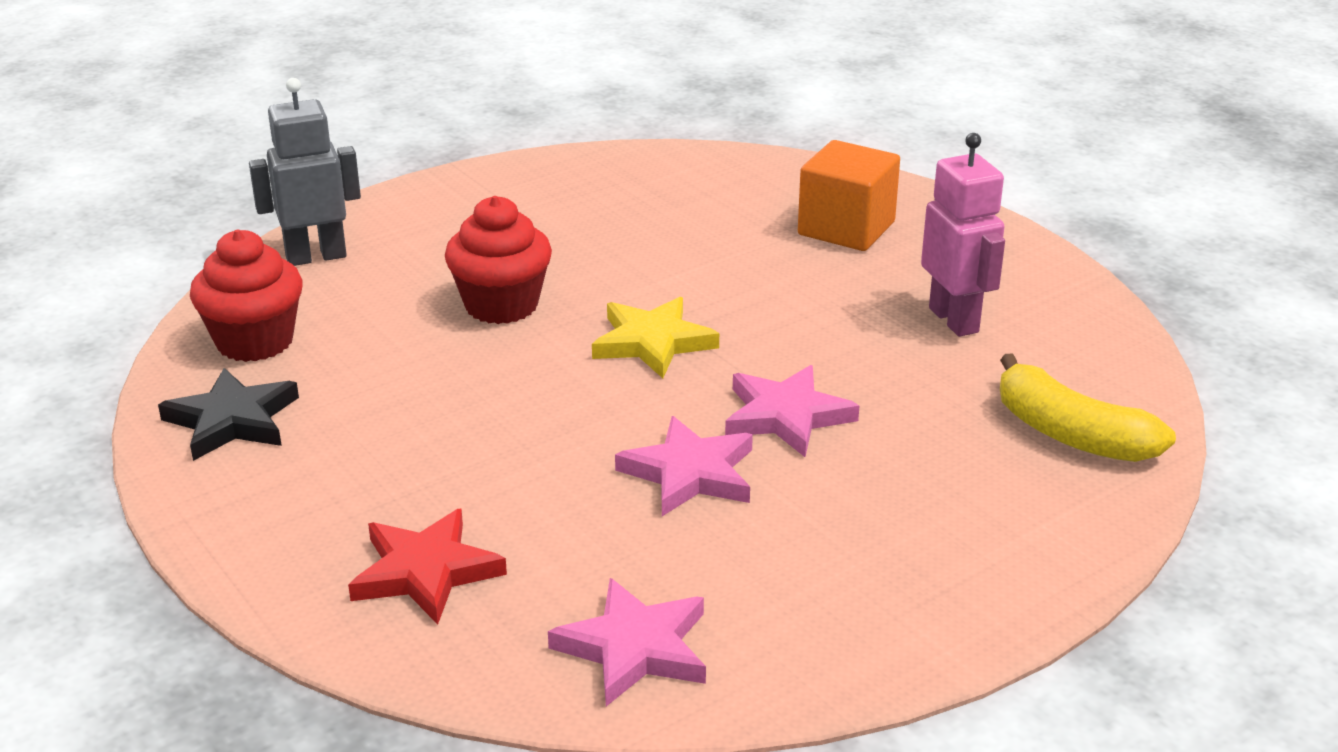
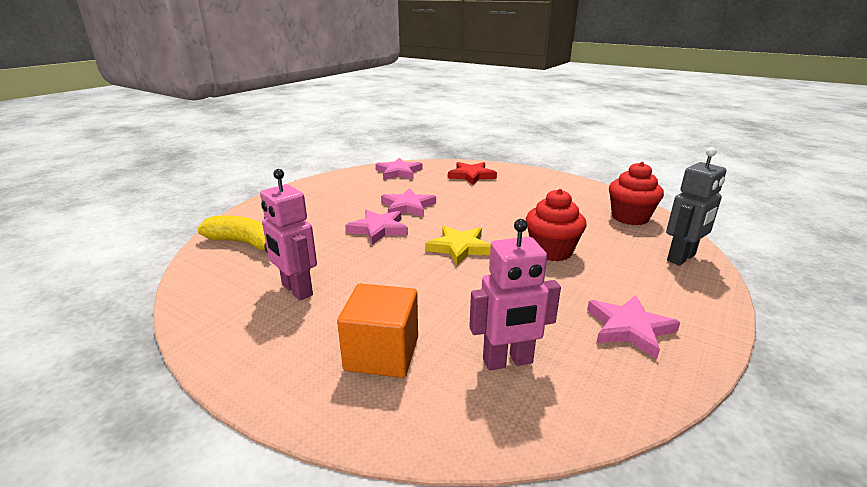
camera: 160 degrees right, 5 degrees down
(232, 420) = (587, 195): black star -> none
(535, 200) = (629, 328): none -> pink star
(708, 199) = (508, 361): none -> pink robot

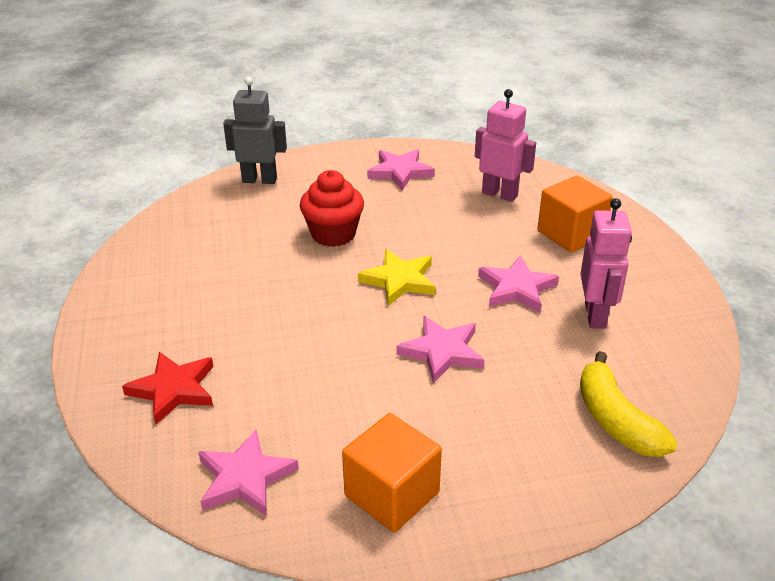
camera: 135 degrees left, 10 degrees up
(336, 187) = (392, 494): none -> orange cube
(408, 206) = (358, 373): pink star -> pink star (516, 288)
(630, 218) = (193, 223): red cupcake -> none

